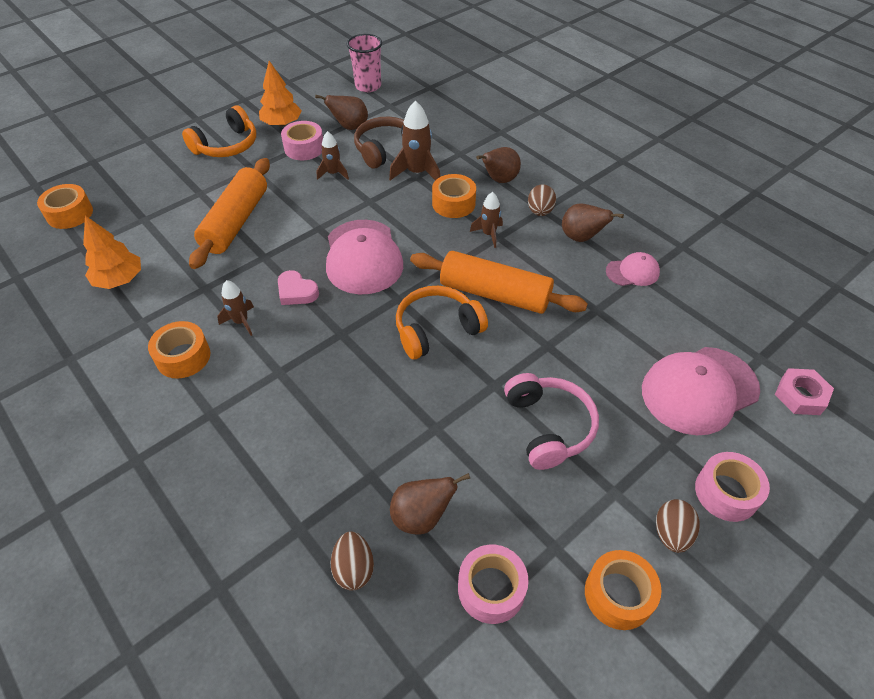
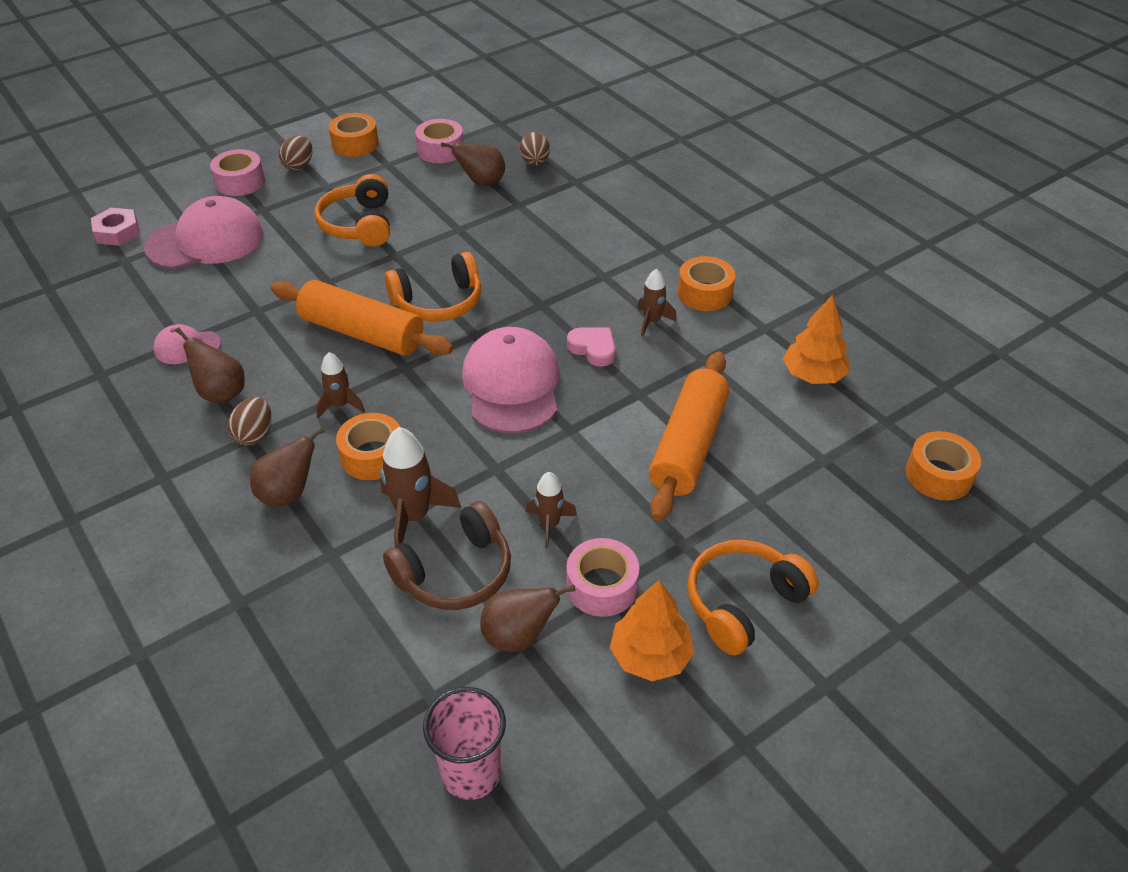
camera: 175 degrees left, 5 degrees down
(548, 427) = (359, 224): pink headphones -> orange headphones

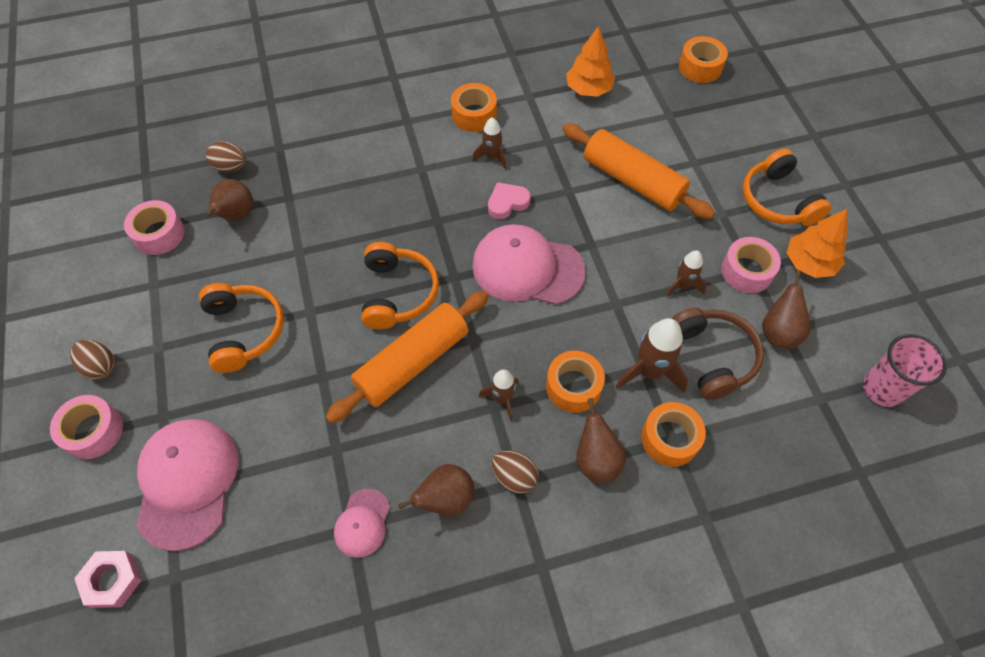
camera: 70 degrees left, 15 degrees up
(355, 144) = (95, 305): orange tape -> orange tape (670, 438)
(359, 224) = (244, 331): orange headphones -> orange headphones turned 120 degrees counterclockwise

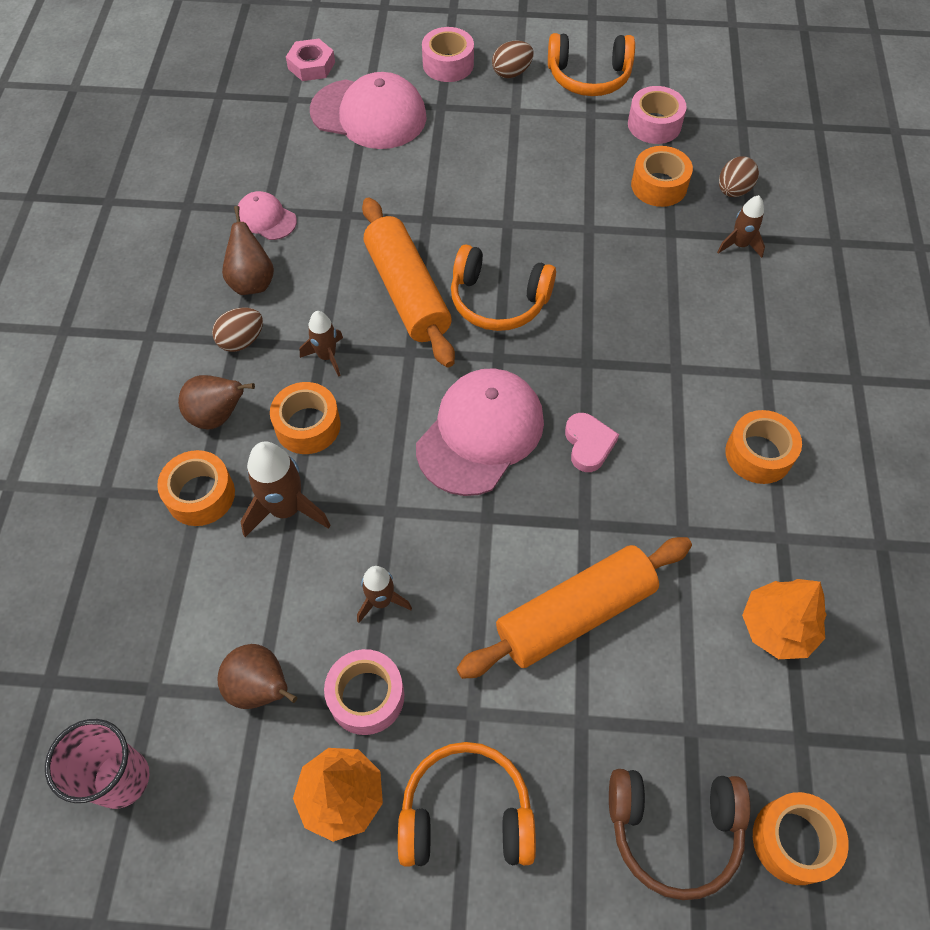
camera: 110 degrees right, 0 degrees up
(236, 215) = (659, 185): brown pear -> orange tape
(244, 331) = (506, 170): orange headphones -> orange headphones (589, 77)
(492, 157) = (673, 452): brown rocket -> brown rocket (739, 245)
(712, 357) = (269, 588): brown headphones -> brown headphones (673, 829)

